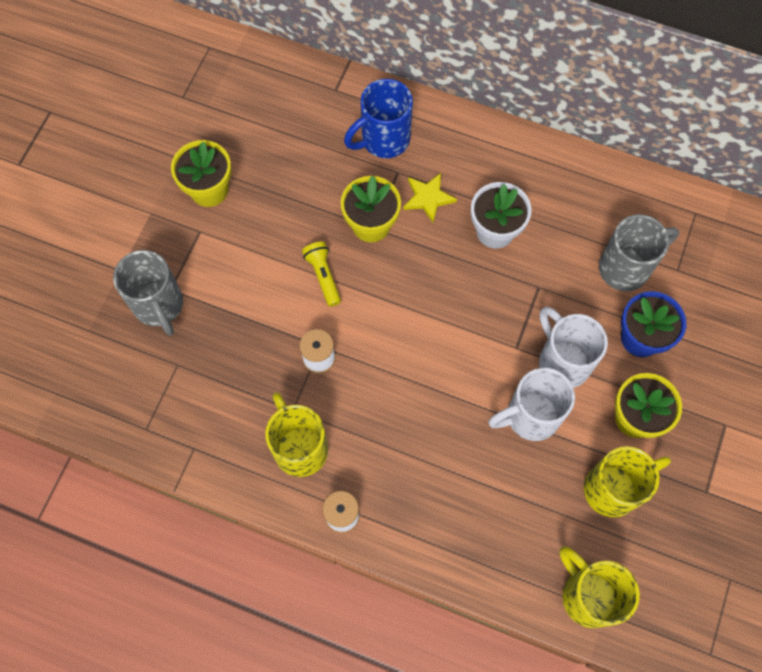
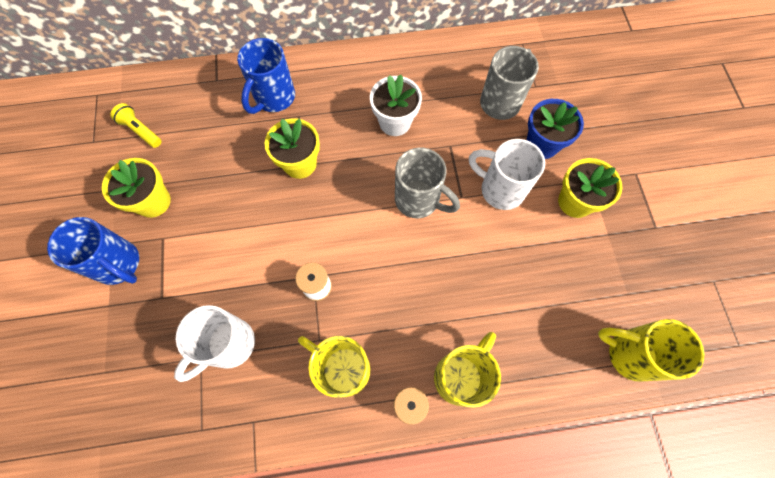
camera: 30 degrees left, 0 degrees up
(148, 236) = (119, 264): none -> blue mug
(159, 306) = (158, 317): grey mug -> grey mug (419, 200)
(323, 276) = (284, 221): yellow flashlight -> yellow flashlight (141, 130)
(428, 198) = (332, 123): yellow star -> none
(530, 416) = (503, 242): white mug -> white mug (228, 345)
(613, 489) = (594, 262): yellow mug -> yellow mug (460, 375)

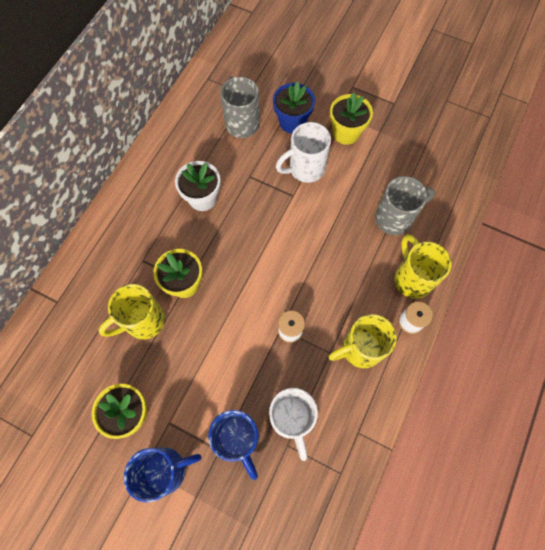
camera: 55 degrees left, 0 degrees up
(141, 130) = (54, 389): yellow flashlight -> none
(274, 98) = (111, 268): blue mug -> blue mug (238, 438)
(419, 200) = (275, 223): grey mug -> grey mug (395, 218)
(629, 354) = (459, 175): yellow mug -> yellow mug (143, 321)

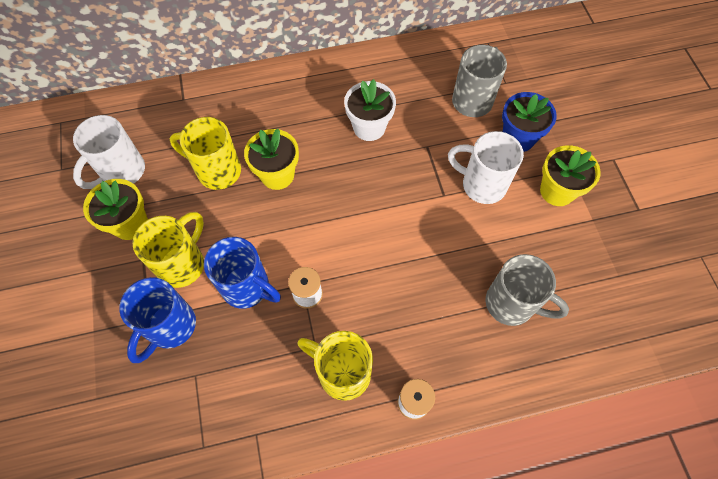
camera: 50 degrees right, 5 degrees down
(166, 470) = (101, 289): blue mug -> blue mug (247, 288)
(291, 419) = (222, 360): white mug -> white mug (122, 172)
(412, 278) = (462, 369): yellow mug -> yellow mug (183, 264)

